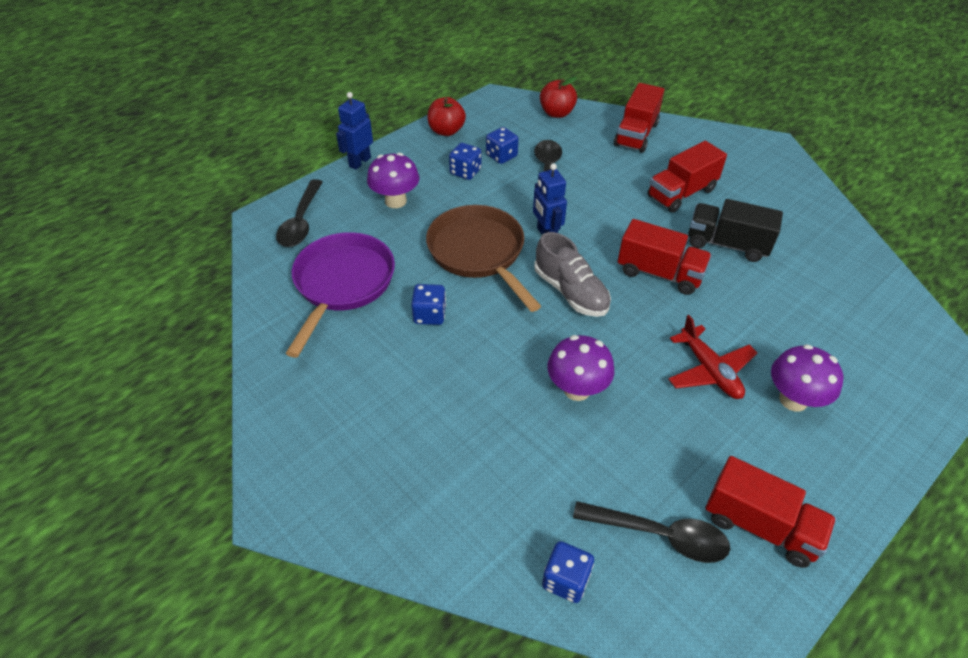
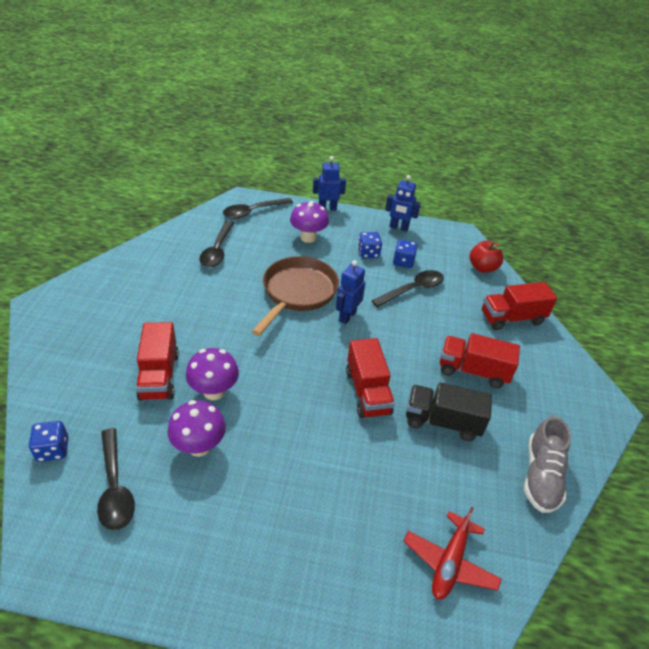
camera: 50 degrees right, 5 degrees down
(342, 284) = (217, 250): purple pan -> black spoon
(429, 315) = (223, 296): blue dice -> none
(446, 131) = (398, 228): red apple -> blue robot
(571, 292) = (302, 351): grey shoe -> grey shoe (541, 476)
(709, 371) = (290, 460): red plane -> red plane (449, 562)
(727, 244) = (442, 421): black truck -> black truck turned 60 degrees counterclockwise
(760, 525) = (158, 548): red truck -> red truck (159, 376)
(793, 400) = (302, 528): purple mushroom -> purple mushroom (199, 446)

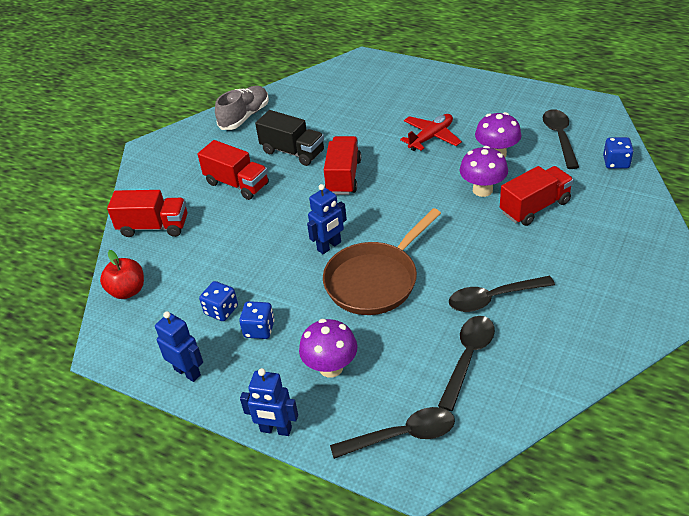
camera: 155 degrees left, 0 degrees up
(159, 376) = (535, 207): red truck -> red truck turned 45 degrees clockwise
(412, 289) = (236, 270): black spoon -> black spoon (493, 298)
(449, 562) = (339, 87): red plane -> red plane (431, 137)

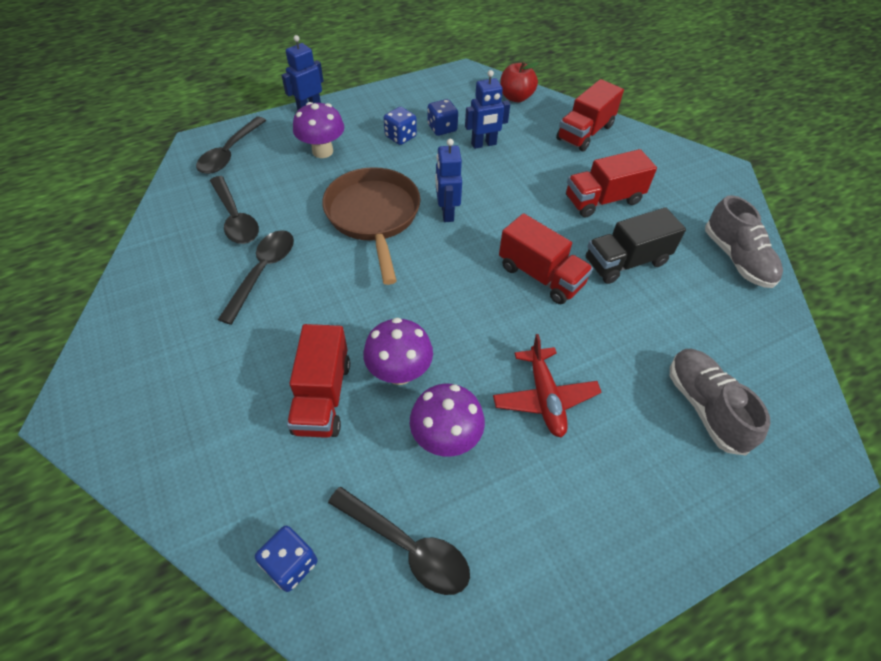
camera: 120 degrees right, 10 degrees up
(188, 372) = (402, 95): blue robot -> blue robot (484, 144)
(373, 93) = (705, 407): none -> grey shoe

